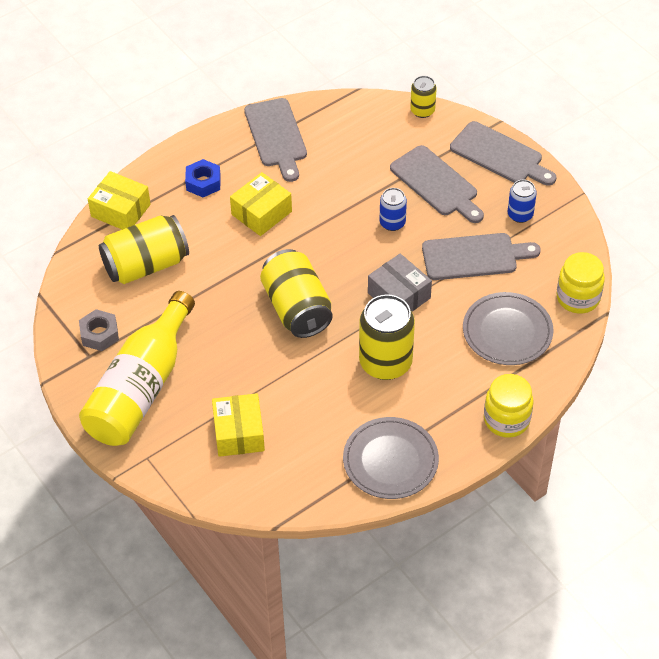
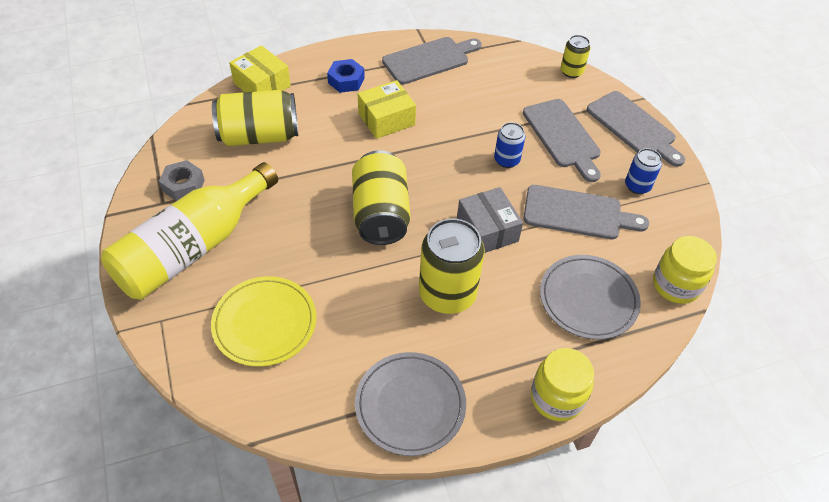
camera: 15 degrees right, 0 degrees up
(239, 433) = (265, 323): yellow box -> yellow plate
(276, 136) = (429, 60): grey cutting board -> grey cutting board turned 120 degrees counterclockwise

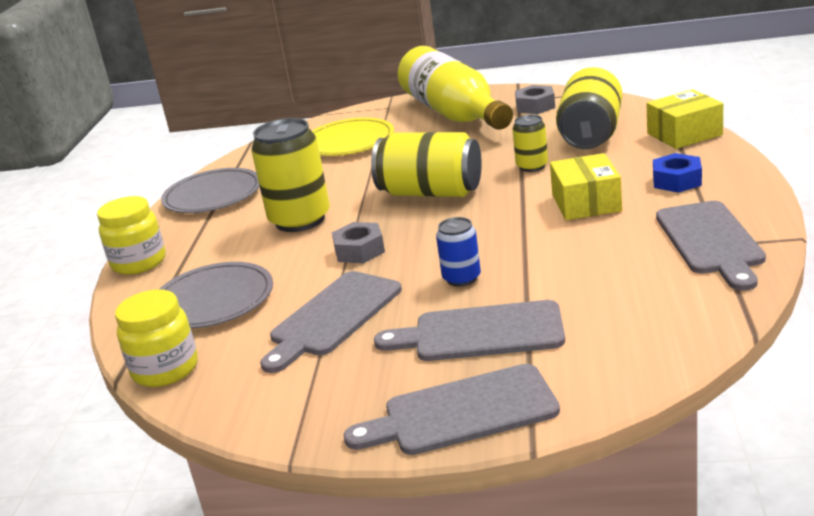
camera: 120 degrees right, 25 degrees down
(487, 230) = (359, 250): grey box -> grey nut
(571, 71) = (641, 375): yellow can -> yellow can (532, 166)
(637, 186) = (338, 381): blue can -> none

